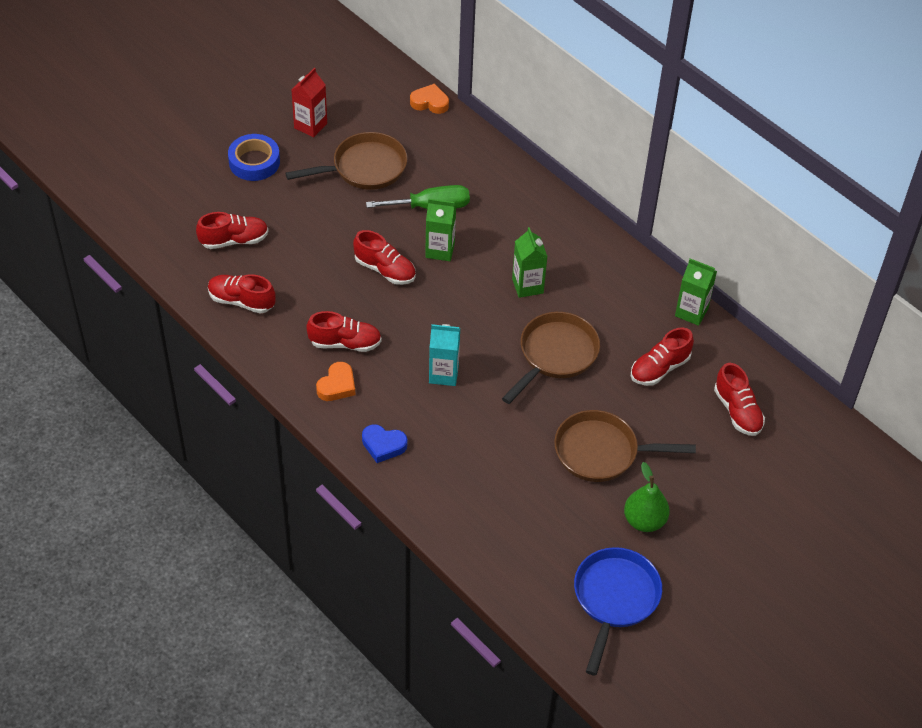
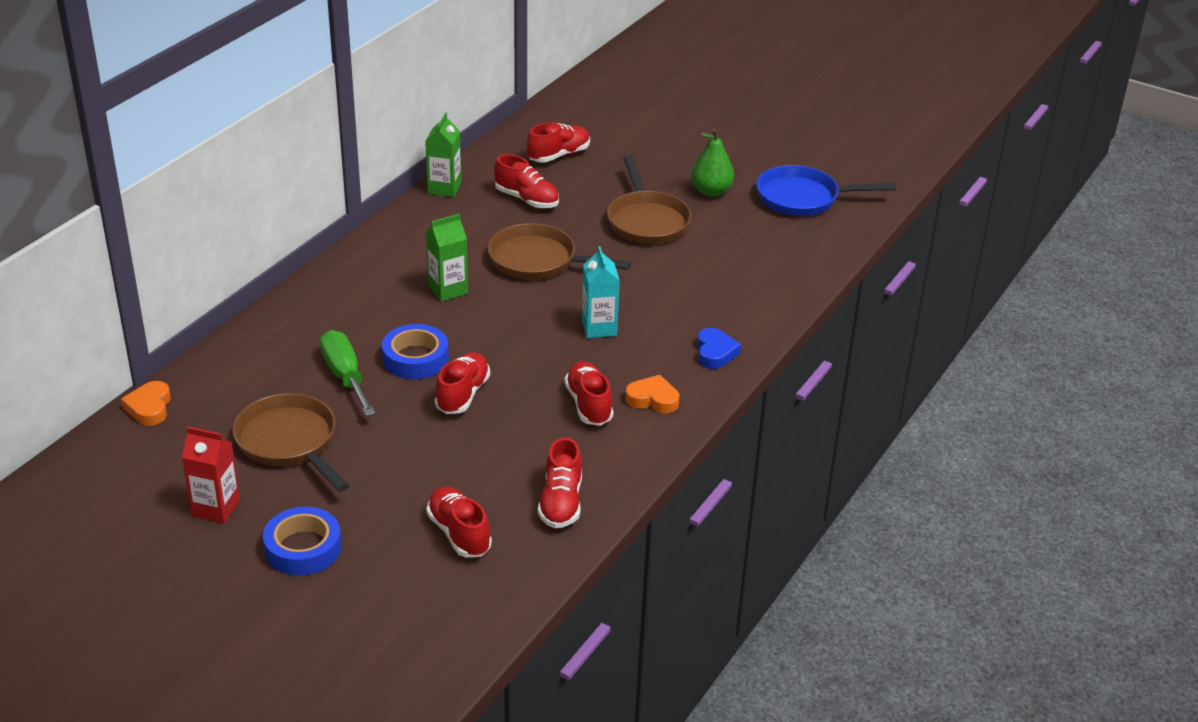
camera: 105 degrees left, 15 degrees down
(440, 250) = (415, 358): green carton -> blue tape

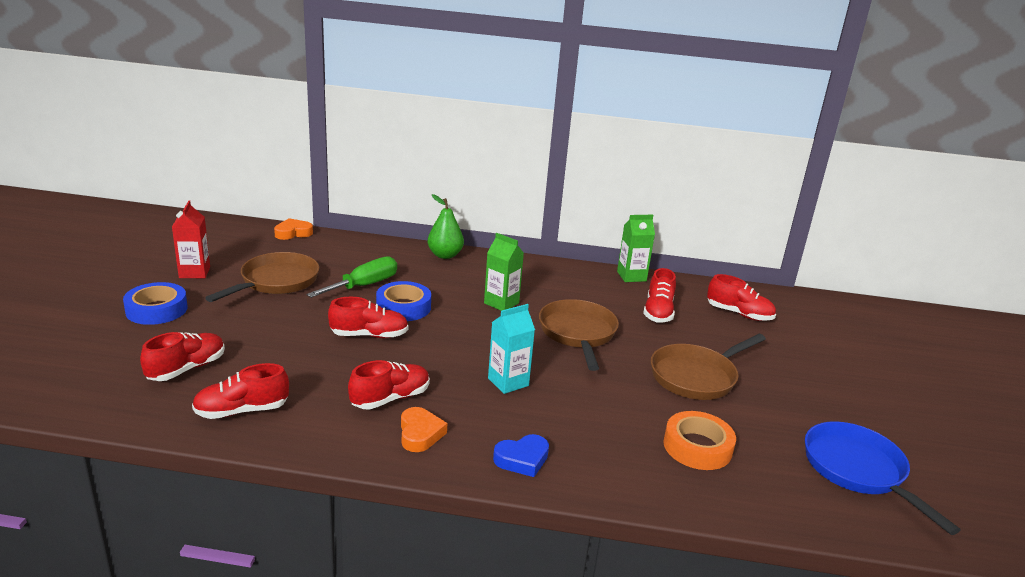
camera: 65 degrees right, 10 degrees down
(711, 191) = (790, 405): green pear -> green pear (445, 255)
(741, 259) = (697, 447): none -> orange tape

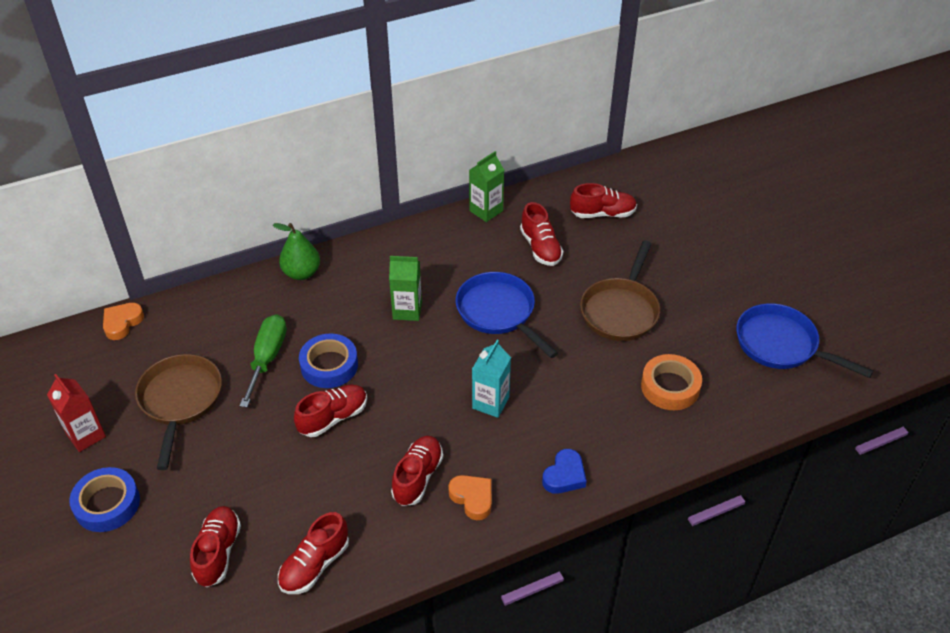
camera: 30 degrees left, 20 degrees up
(578, 333) = (499, 312): brown pan -> blue pan

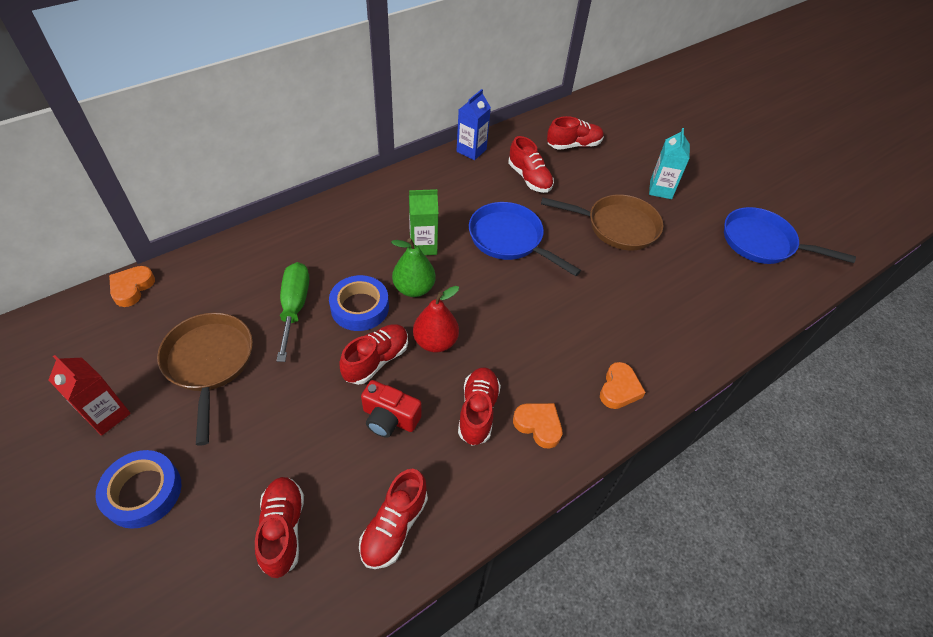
camera: 15 degrees left, 5 degrees up
(301, 273) = (311, 220): green pear -> green pear (414, 288)
(333, 472) = (389, 418): none -> red camera
(394, 407) = (435, 342): none -> red pear
(486, 211) = (471, 150): green carton -> blue carton
(490, 403) = (527, 325): turquoise carton -> turquoise carton (660, 190)
(564, 475) = (619, 389): blue heart -> orange heart
(620, 310) = (617, 227): brown pan -> brown pan turned 90 degrees counterclockwise
(670, 387) = (684, 291): orange tape -> none

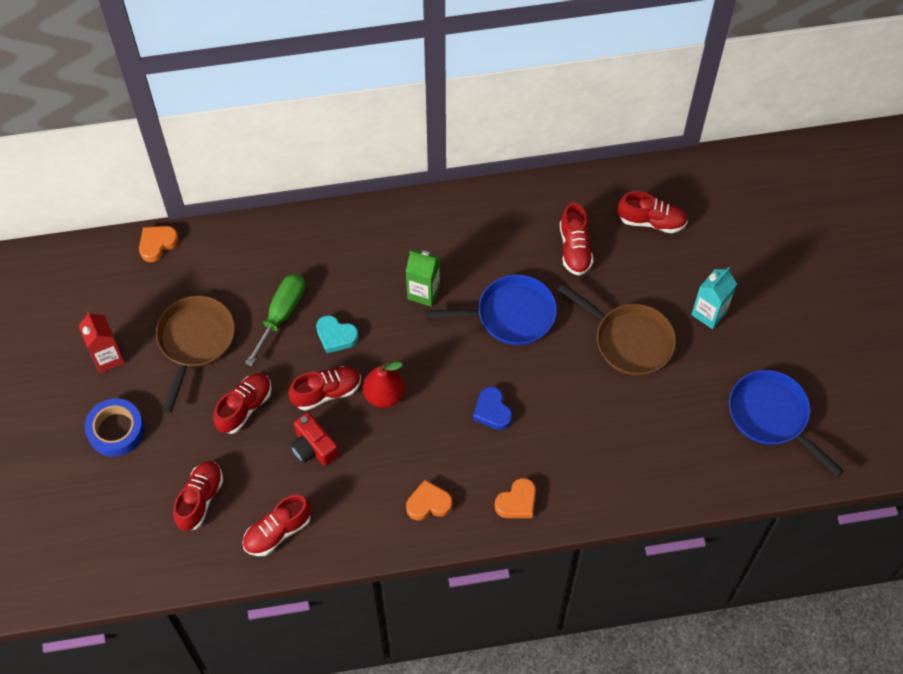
camera: 30 degrees right, 10 degrees up
(360, 307) = (336, 336): blue tape -> turquoise heart
(414, 288) = (392, 335): green pear -> none
(471, 150) = (534, 191): blue carton -> none
(478, 411) = (386, 471): red shoe -> red shoe (244, 407)
(509, 239) = (510, 315): blue pan -> blue pan turned 105 degrees clockwise
(538, 425) = (428, 503): orange heart -> orange heart turned 75 degrees counterclockwise
(544, 319) = (492, 411): none -> blue heart

